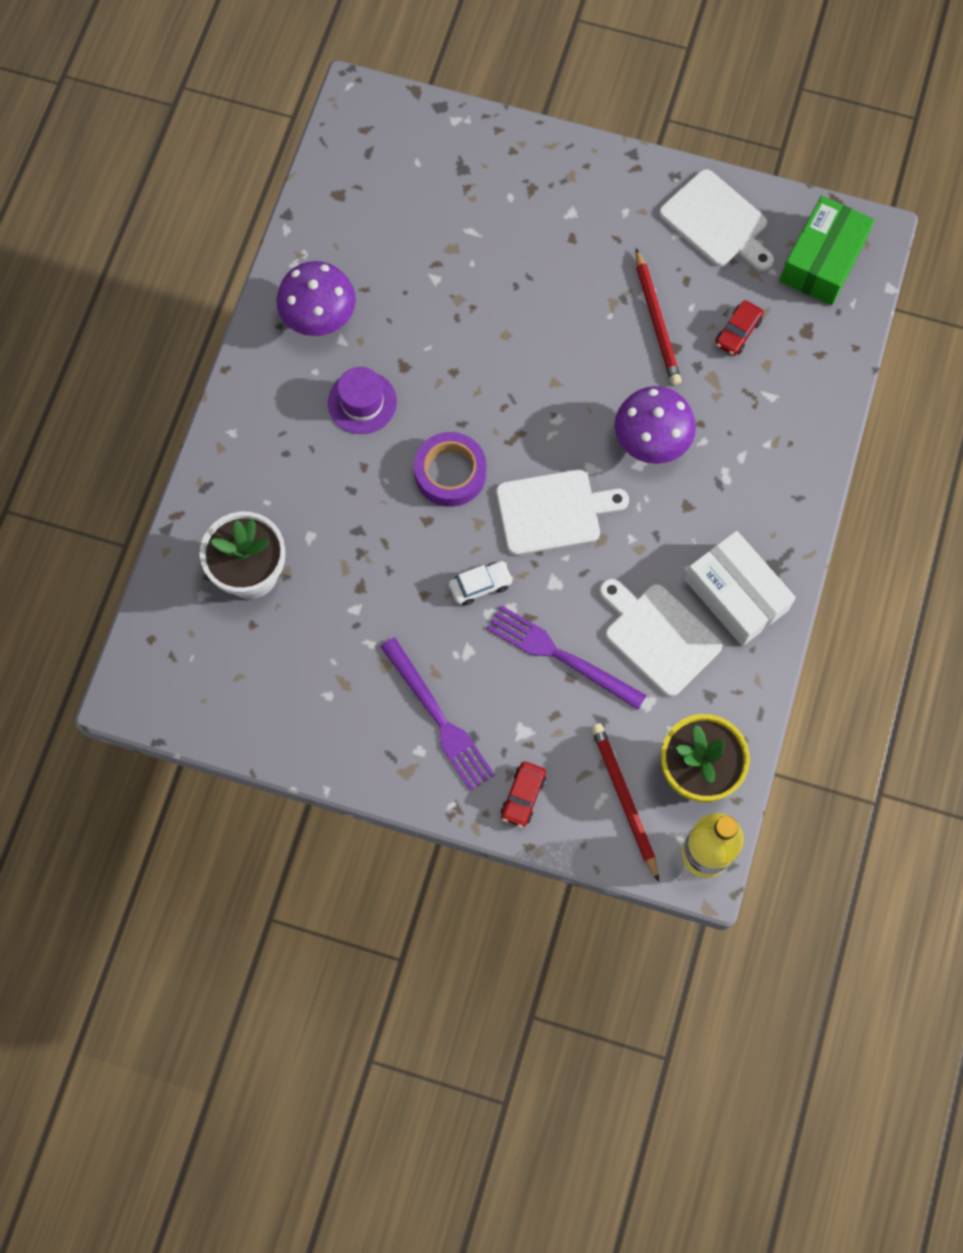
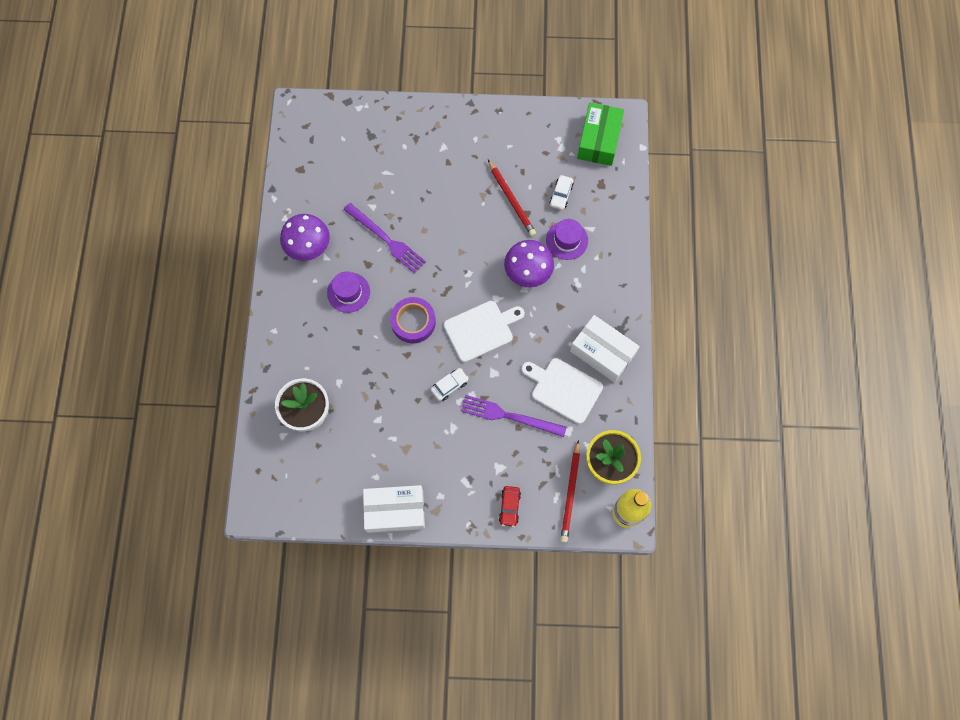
camera: 15 degrees left, 0 degrees up
(343, 755) = (395, 511): none -> white box
(438, 718) = (446, 473): purple fork -> purple fork (386, 239)
(624, 799) = (570, 493): red pencil -> red pencil turned 135 degrees counterclockwise
(717, 222) = (531, 132): white cutting board -> none
(727, 405) = (567, 240): none -> purple hat
(737, 332) = (561, 195): red car -> white car

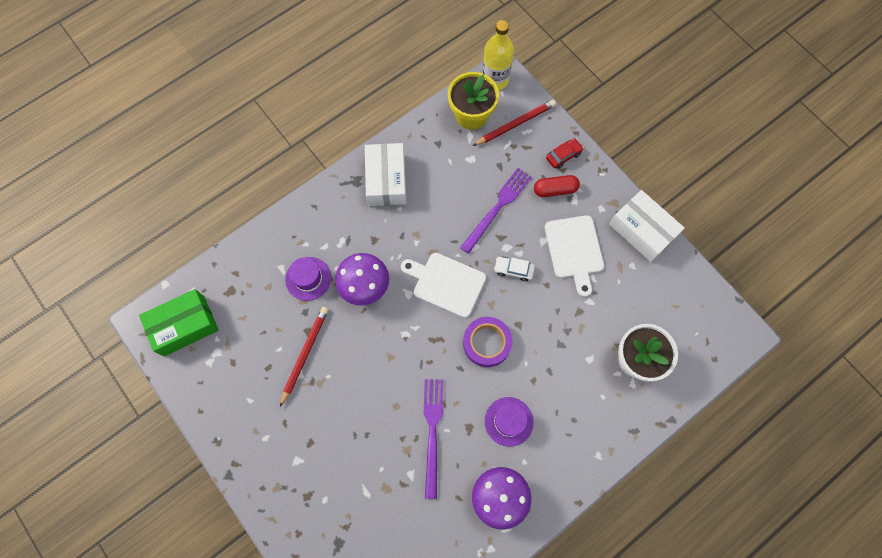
camera: 130 degrees left, 0 degrees up
(486, 474) = (555, 190): none -> red capsule
(509, 416) = (497, 208): purple fork -> purple fork turned 120 degrees counterclockwise
(561, 195) = (267, 316): white car -> none
(563, 389) = (441, 186): white cutting board -> white cutting board (574, 250)

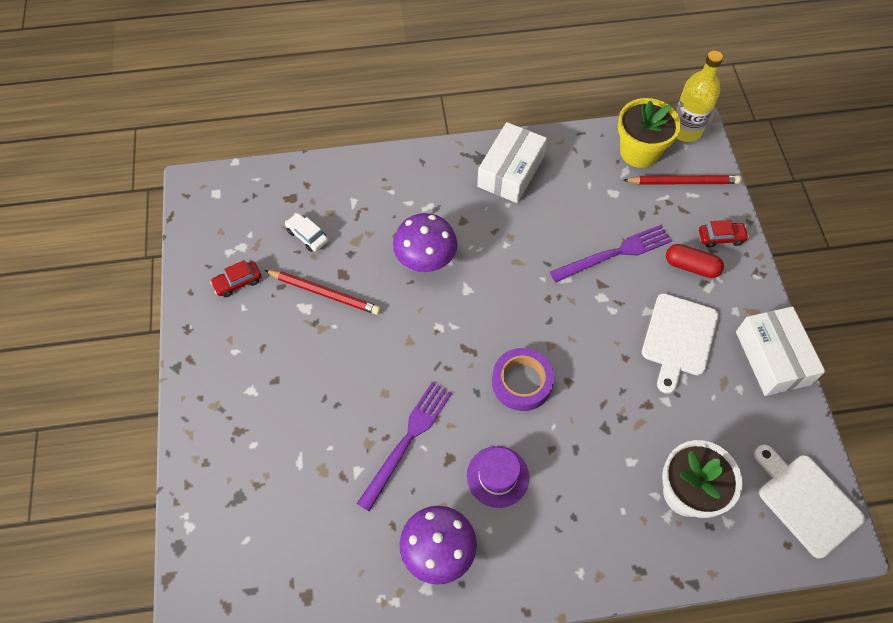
camera: 30 degrees right, 10 degrees down
(184, 326) = (228, 207): green box -> none
(232, 383) = (238, 282): none -> red car
(305, 354) = (324, 293): red pencil -> red pencil turned 60 degrees clockwise
(308, 278) = (373, 224): purple hat -> none
(446, 283) = (513, 300): white cutting board -> white cutting board (806, 501)
(513, 270) = (596, 324): white car -> white car (307, 236)

